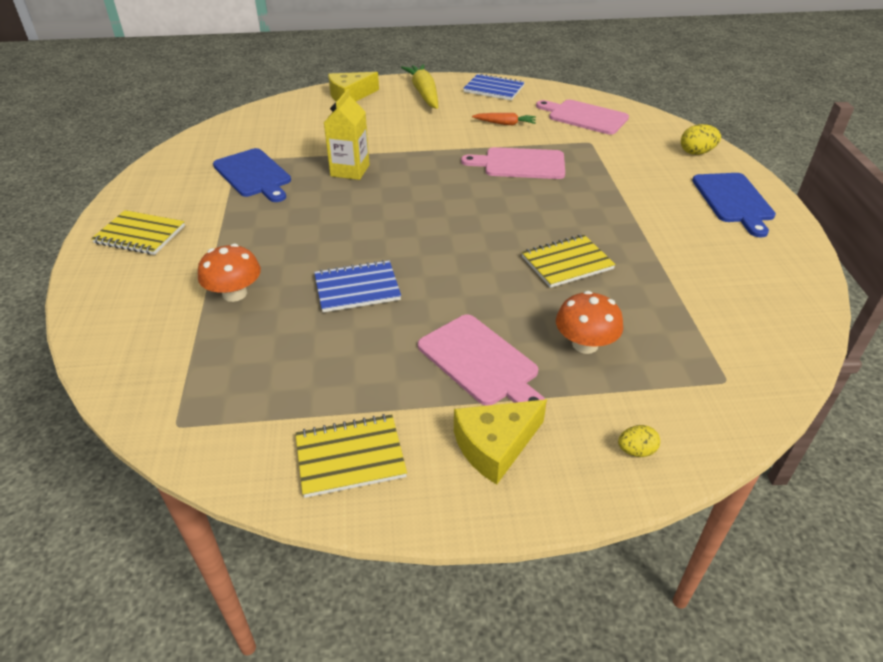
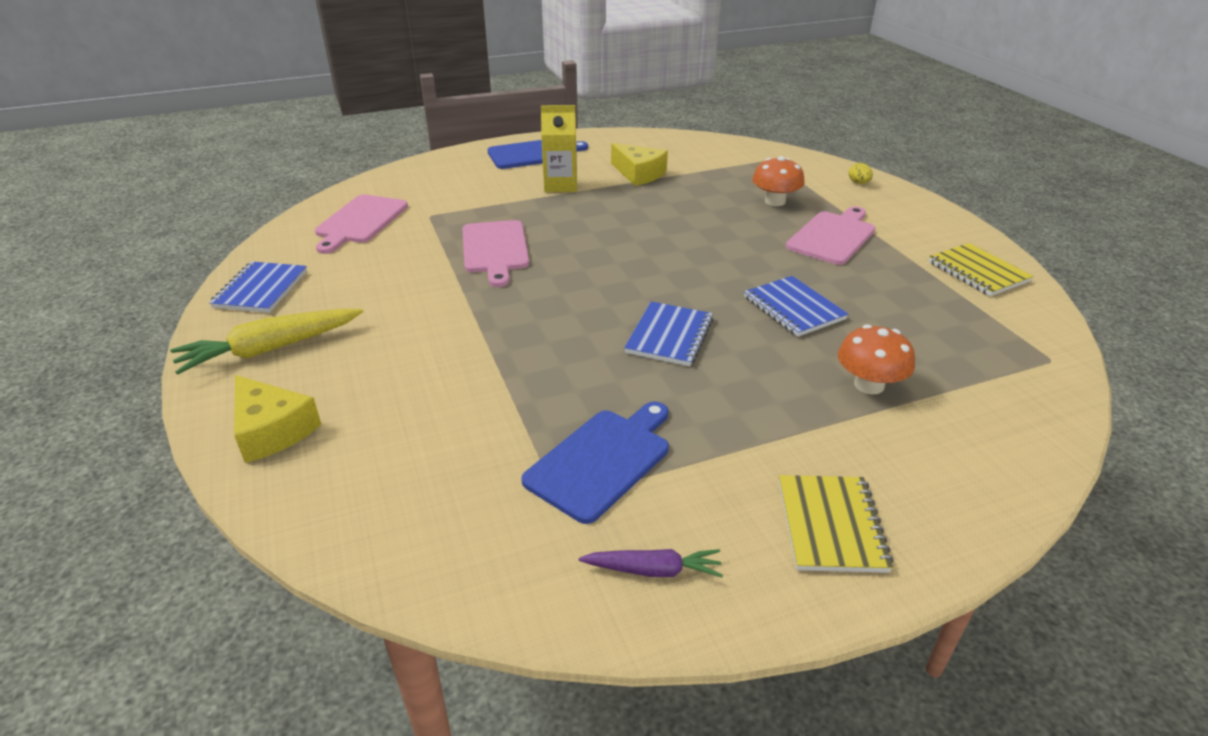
camera: 105 degrees left, 5 degrees down
(169, 177) = (653, 570): none -> purple carrot
(350, 170) = (553, 367): yellow carton -> yellow carton (560, 185)
(356, 218) = (669, 336): none -> blue notebook
(495, 446) = (905, 223): yellow cheese -> yellow cheese (639, 174)
(505, 124) = (384, 269): orange carrot -> none
(567, 263) = (675, 213): yellow notebook -> none
(696, 152) = (444, 167): yellow egg -> none

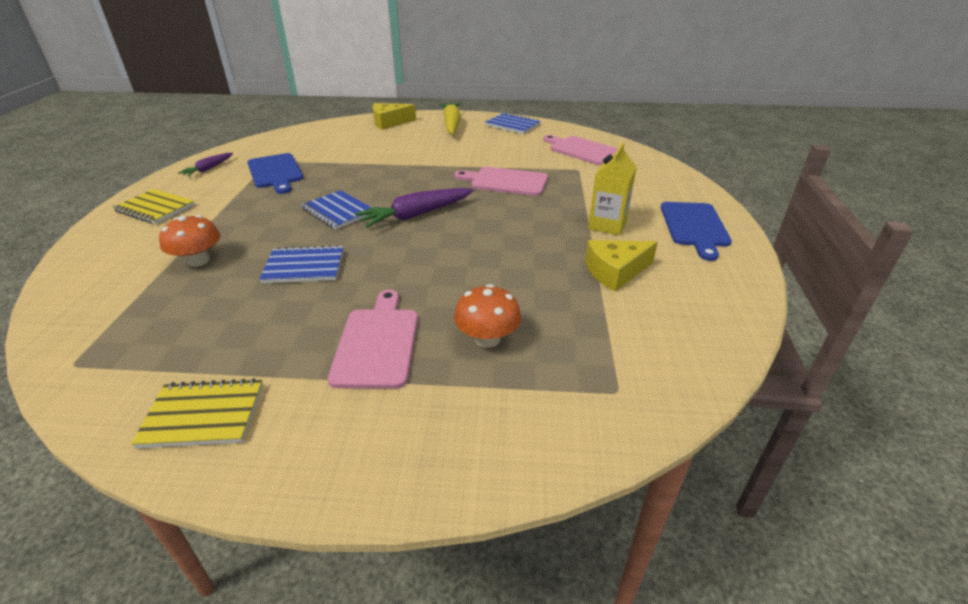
camera: 115 degrees right, 0 degrees up
(628, 281) = (416, 215): none -> purple carrot
(833, 236) = (377, 343): pink cutting board -> pink cutting board turned 150 degrees counterclockwise
(858, 183) = (488, 450): yellow egg -> none

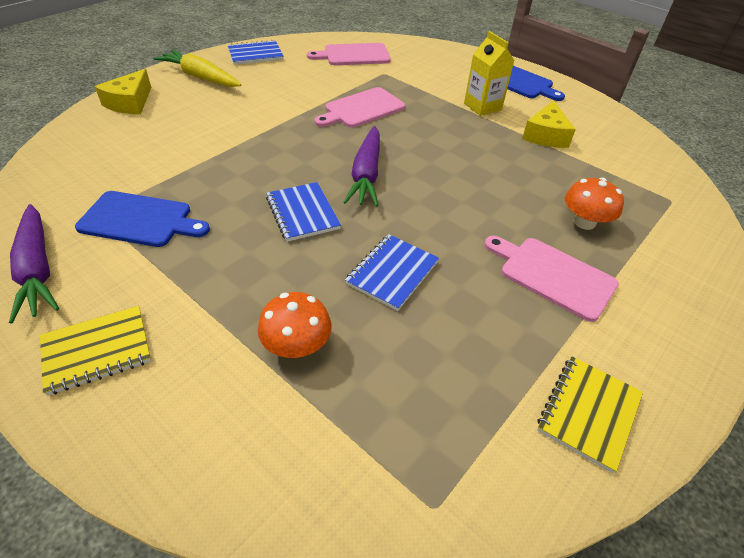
camera: 55 degrees left, 10 degrees up
(208, 169) = (37, 269): purple carrot -> purple carrot, size x1.76
(338, 212) = (302, 213): blue notebook -> blue notebook turned 75 degrees clockwise

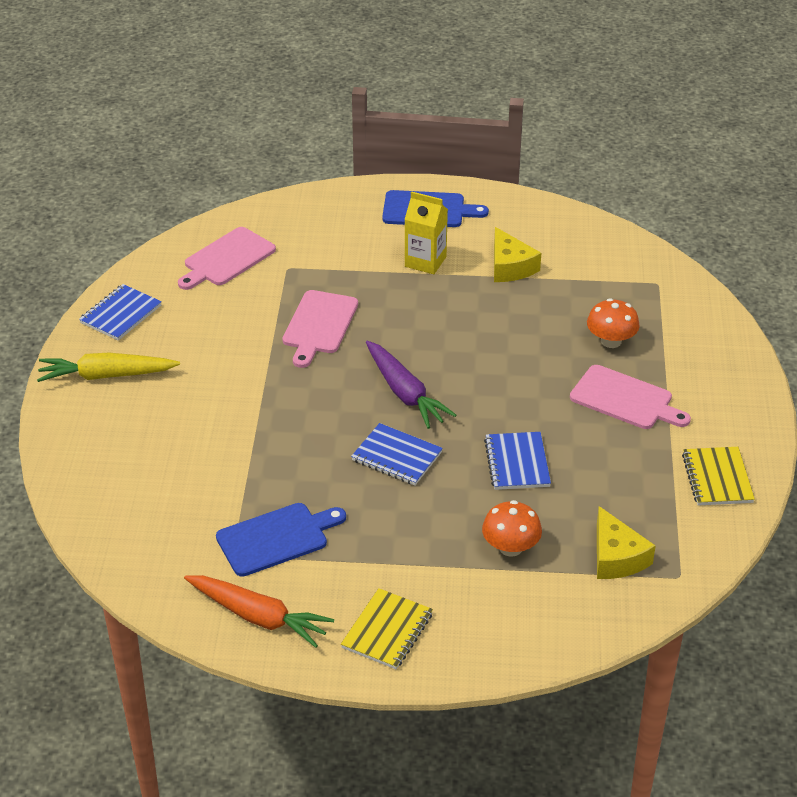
camera: 35 degrees left, 5 degrees down
(37, 269) = (258, 617): purple carrot -> orange carrot
(130, 102) = (83, 444): yellow cheese -> yellow cheese (616, 557)
(553, 275) = (625, 399): pink cutting board -> pink cutting board turned 150 degrees counterclockwise

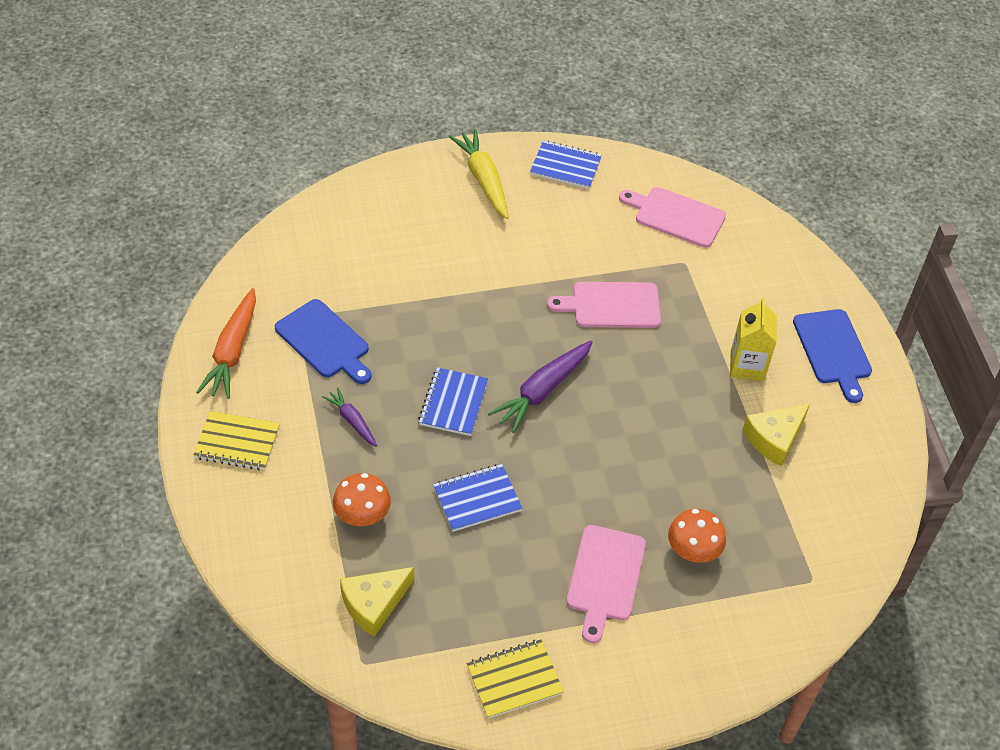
camera: 70 degrees right, 10 degrees up
(391, 535) = (352, 421): none -> purple carrot

